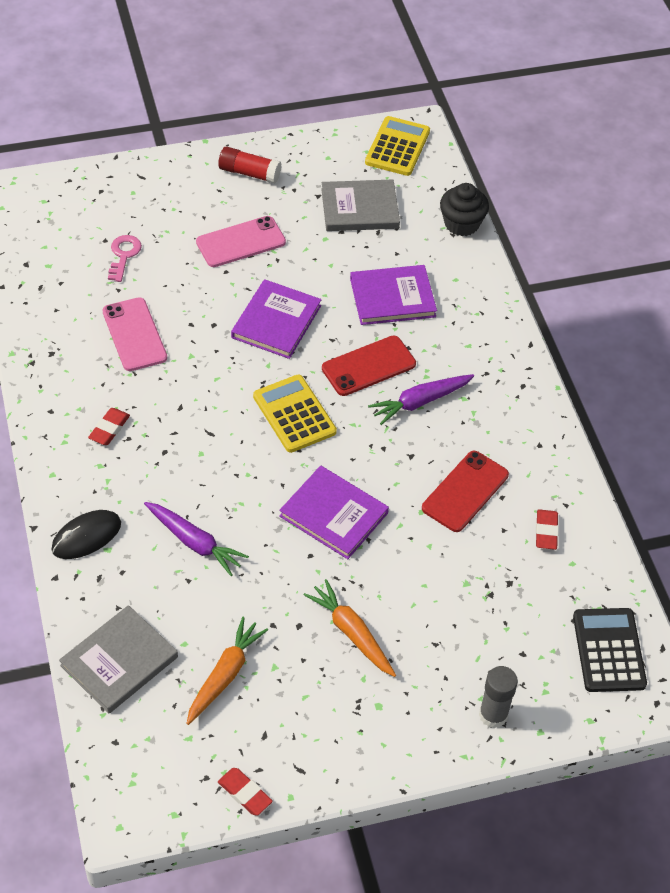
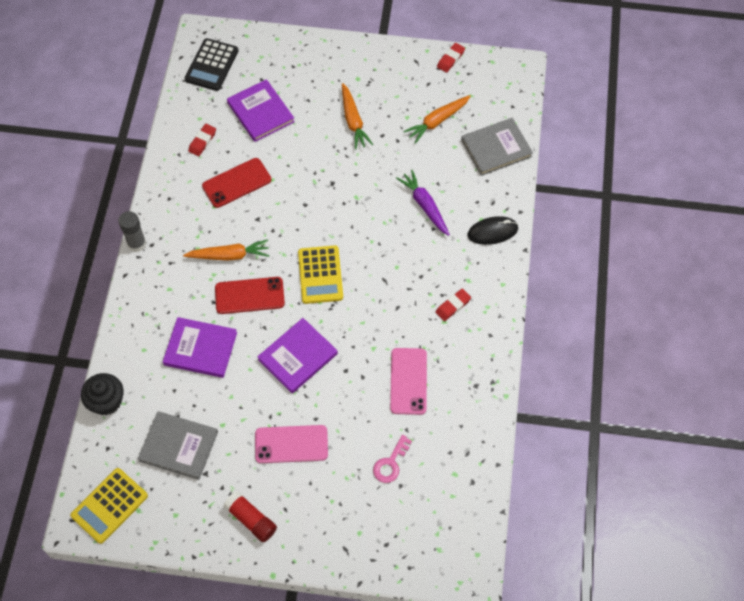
camera: 155 degrees left, 10 degrees up
(245, 793) = (450, 59): red eraser -> red eraser turned 60 degrees clockwise
(333, 514) = (328, 195): purple book -> purple book (260, 112)
(420, 402) = (229, 255): purple carrot -> orange carrot
(493, 715) = (297, 54): grey glue stick -> grey glue stick (136, 244)

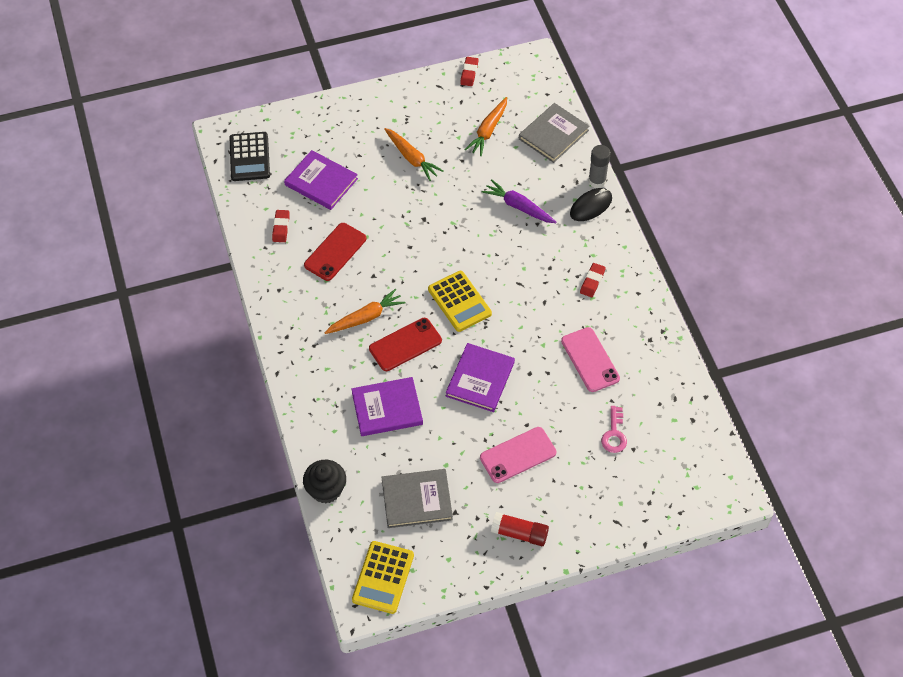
camera: 25 degrees left, 5 degrees down
(136, 244) = (272, 341): grey glue stick -> grey glue stick (597, 181)

